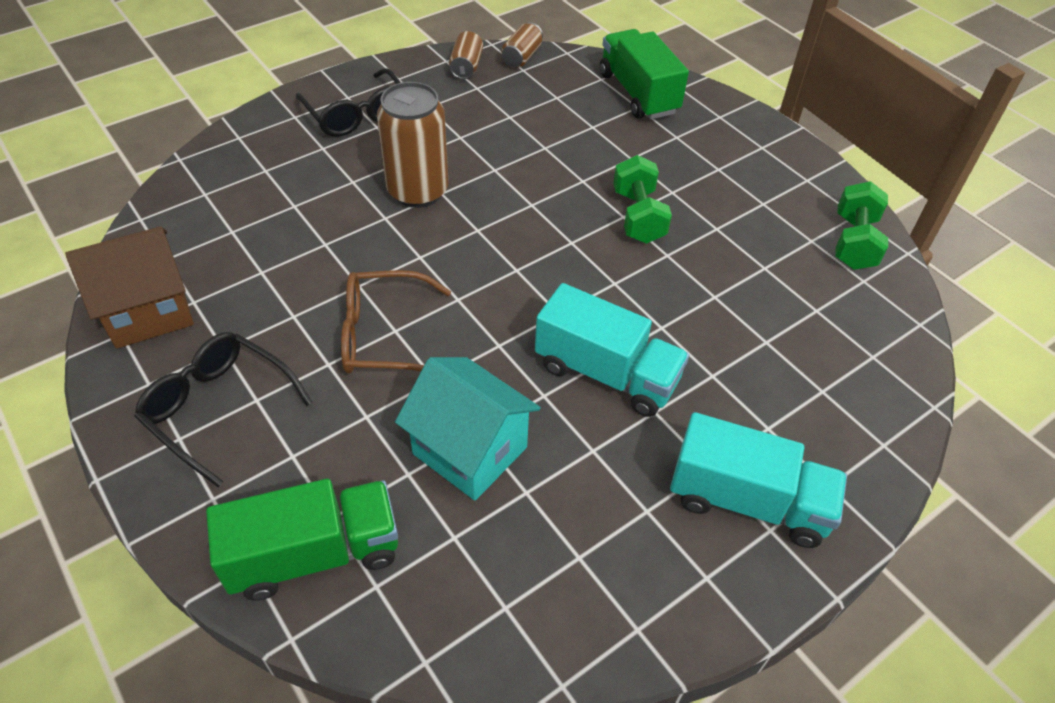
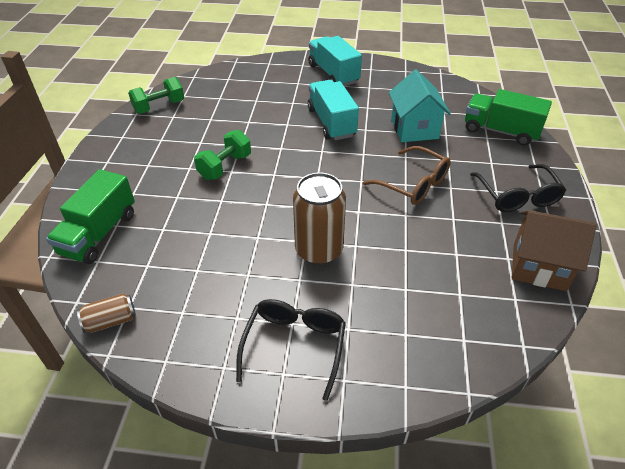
camera: 135 degrees left, 5 degrees down
(466, 67) = (161, 341): brown can -> none

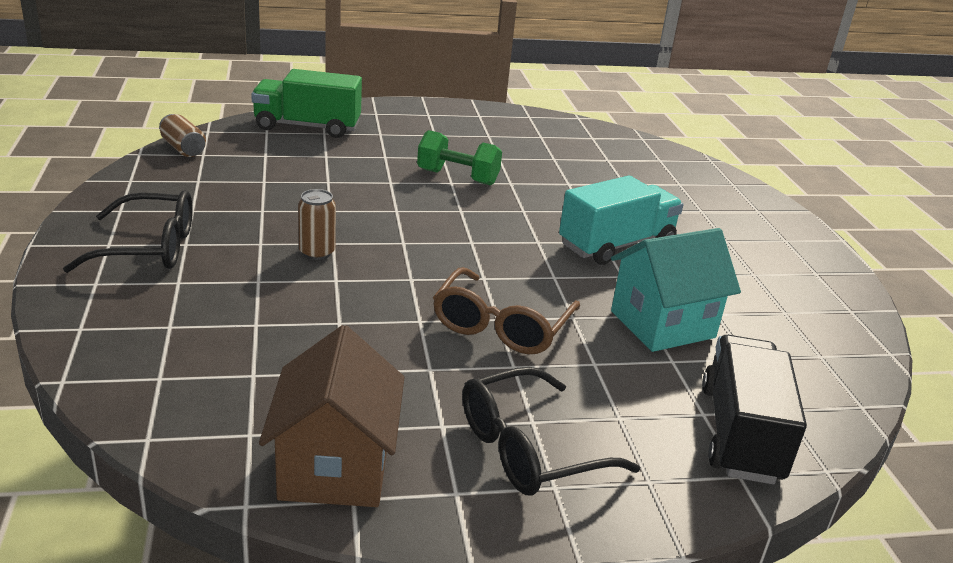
camera: 70 degrees right, 15 degrees down
(159, 107) = (555, 126): green dumbbell -> none
(319, 250) = (317, 253): brown can -> brown can, size x0.52
(333, 74) = (759, 238): turquoise truck -> none
(500, 131) = (740, 433): green truck -> black truck

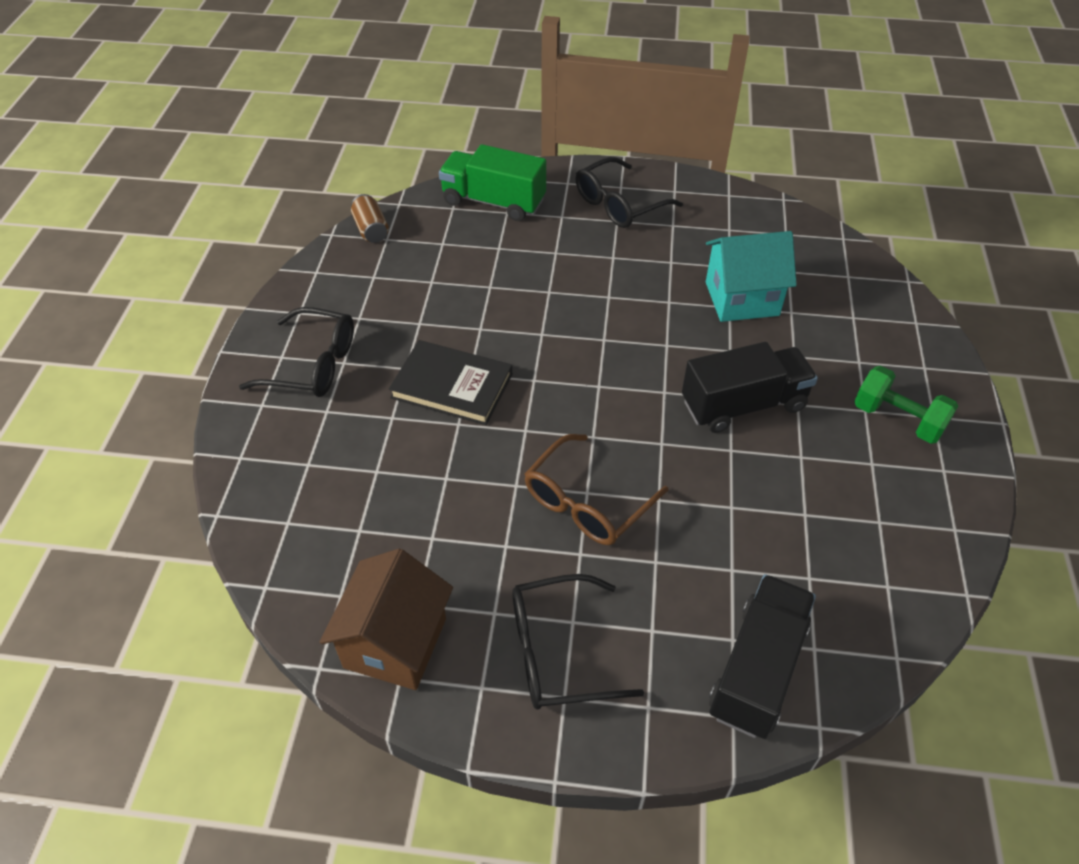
camera: 20 degrees right, 20 degrees up
(317, 253) = (452, 386): brown can -> black book
(431, 125) = (619, 204): none -> black glasses
(457, 177) = (617, 290): green dumbbell -> green dumbbell (897, 419)
(616, 245) = (743, 405): turquoise truck -> black truck
(662, 324) = (743, 521): turquoise house -> turquoise house (742, 299)

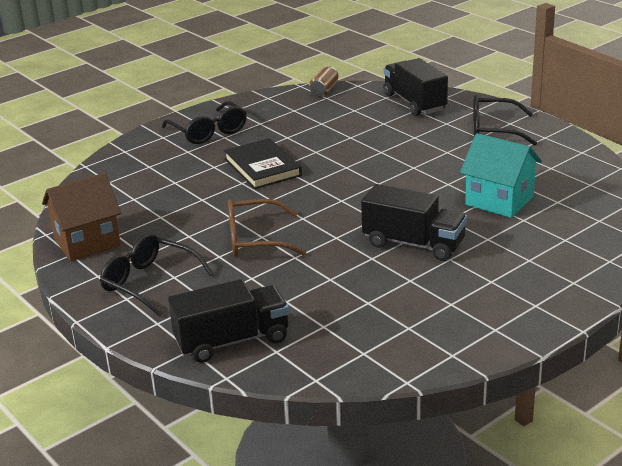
camera: 45 degrees right, 20 degrees down
(493, 202) = (414, 103): green truck -> black truck
(897, 419) = (506, 294): green dumbbell -> none

